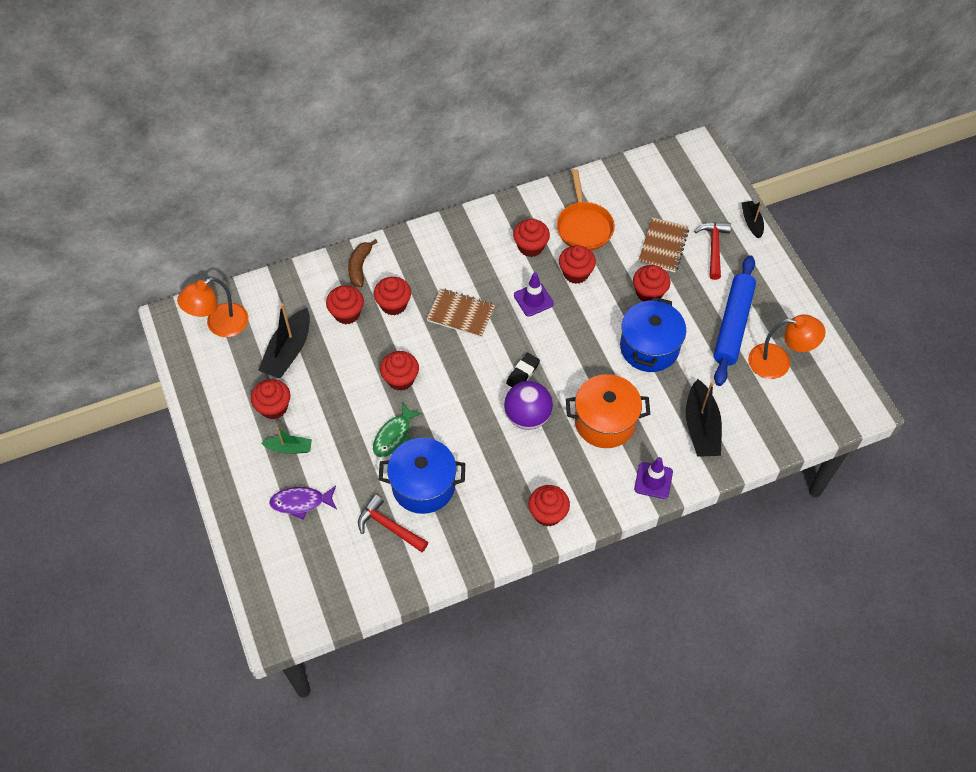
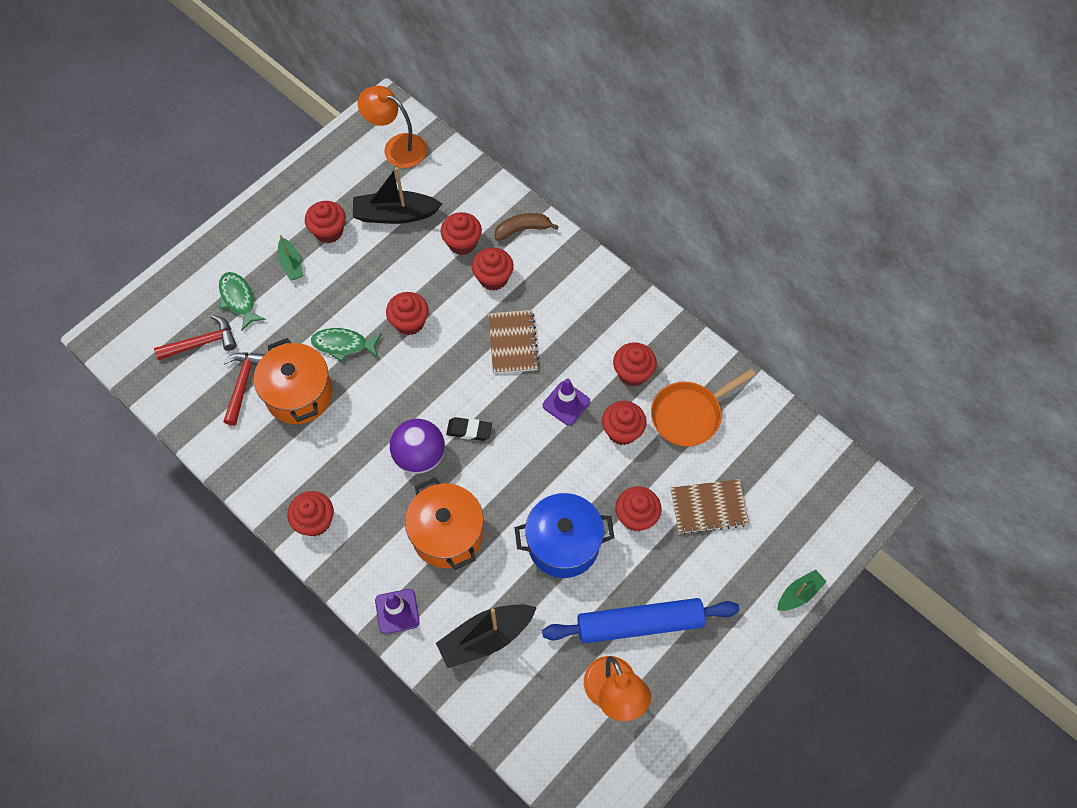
camera: 65 degrees right, 5 degrees up
(301, 502) = (238, 299): purple fish -> green fish
(423, 486) = (299, 394): blue pot -> orange pot
(714, 248) = (737, 564): red hammer -> red hammer (202, 343)
(751, 222) = (799, 593): black boat -> green boat

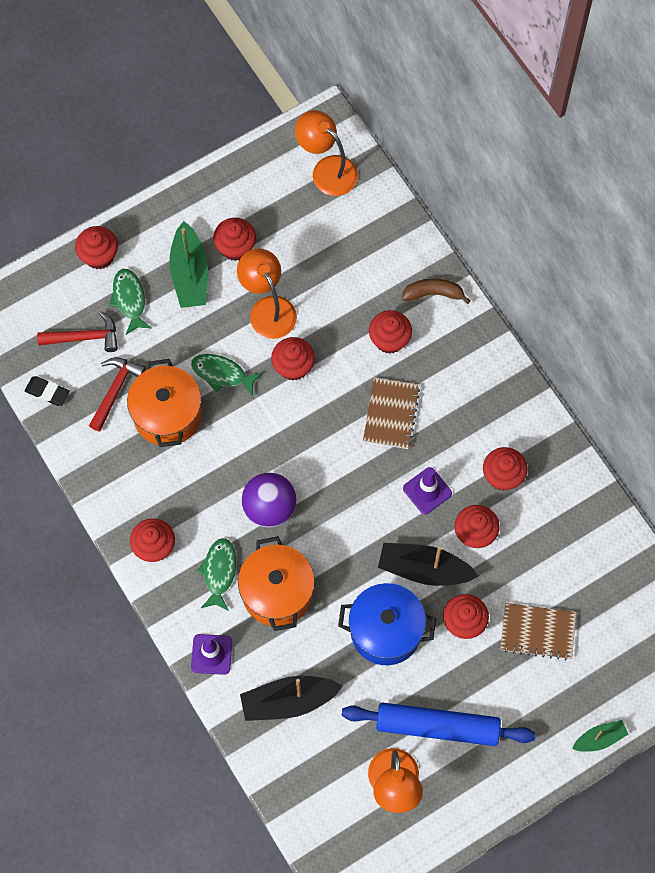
camera: 15 degrees right, 5 degrees up
(291, 264) = (190, 274): green boat -> green boat, size x1.75
(372, 277) = (268, 308): none -> orange lamp
(385, 529) = (219, 572): none -> green fish
(395, 214) = (307, 245): black boat -> black boat (424, 569)
(462, 243) = (367, 293): red cupcake -> red cupcake (99, 256)
(469, 430) = (324, 494): black eraser -> black eraser (47, 392)
(689, 415) = (547, 534): orange pan -> none

